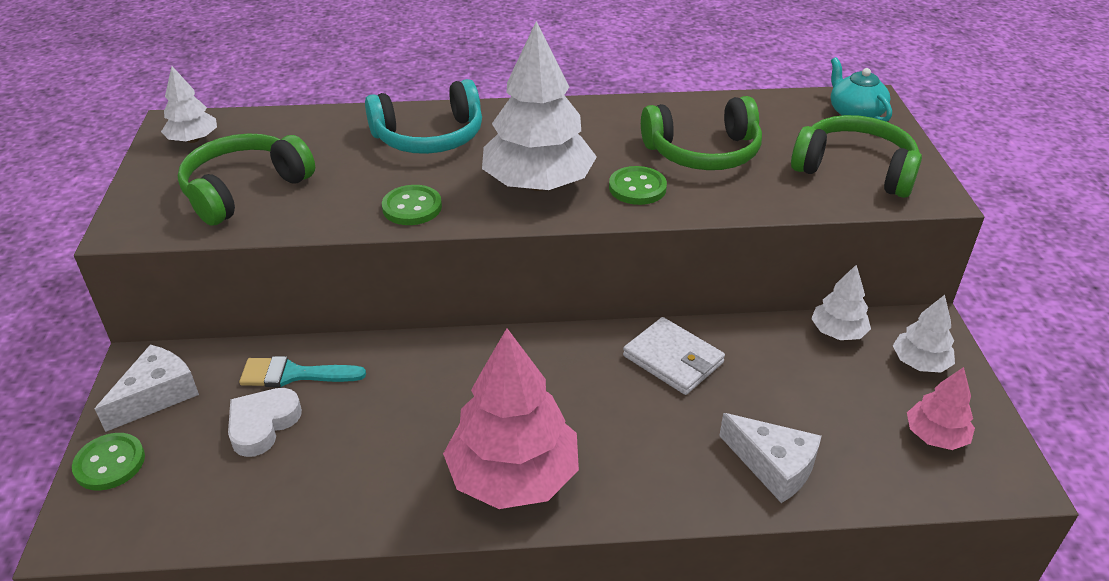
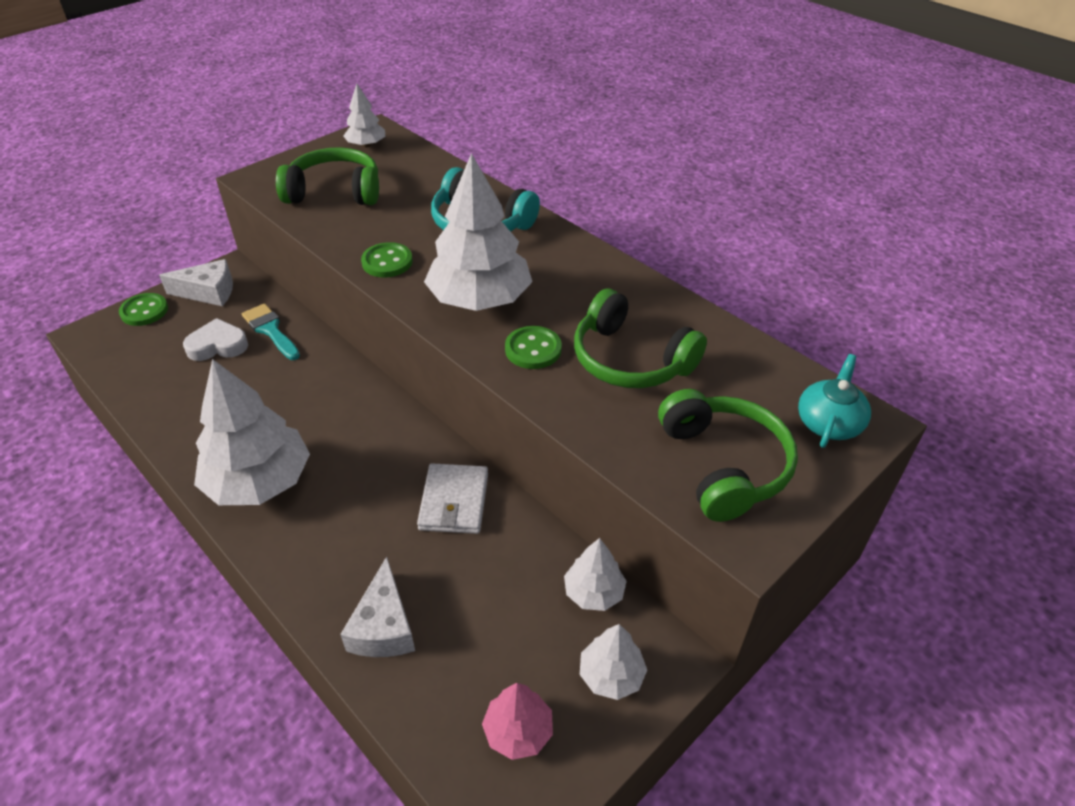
camera: 50 degrees right, 5 degrees up
(513, 476) = (259, 481): pink tree -> white tree

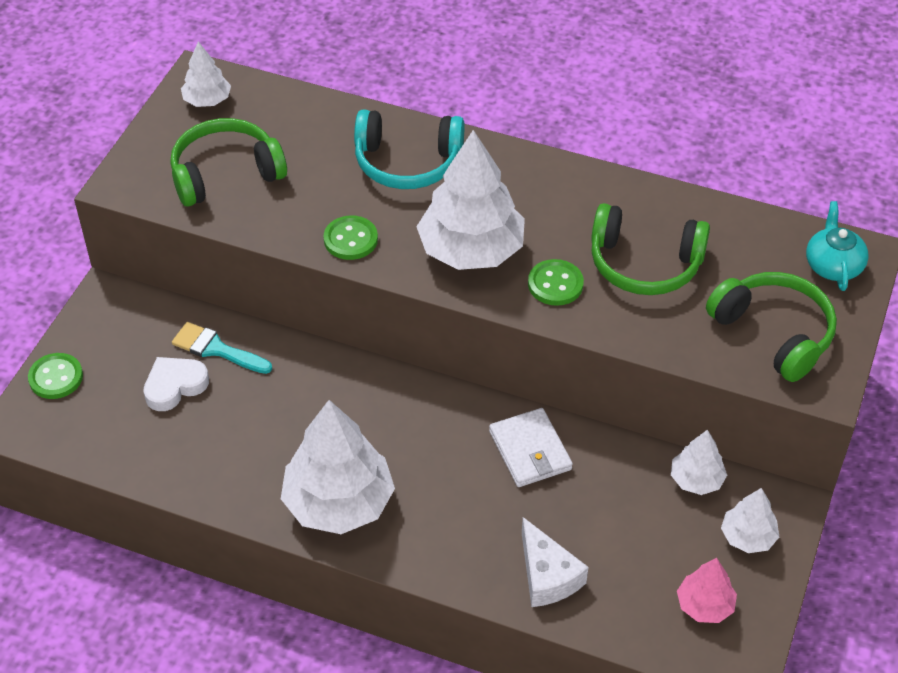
camera: 25 degrees left, 5 degrees up
(208, 292) = (108, 330): white cheese -> none

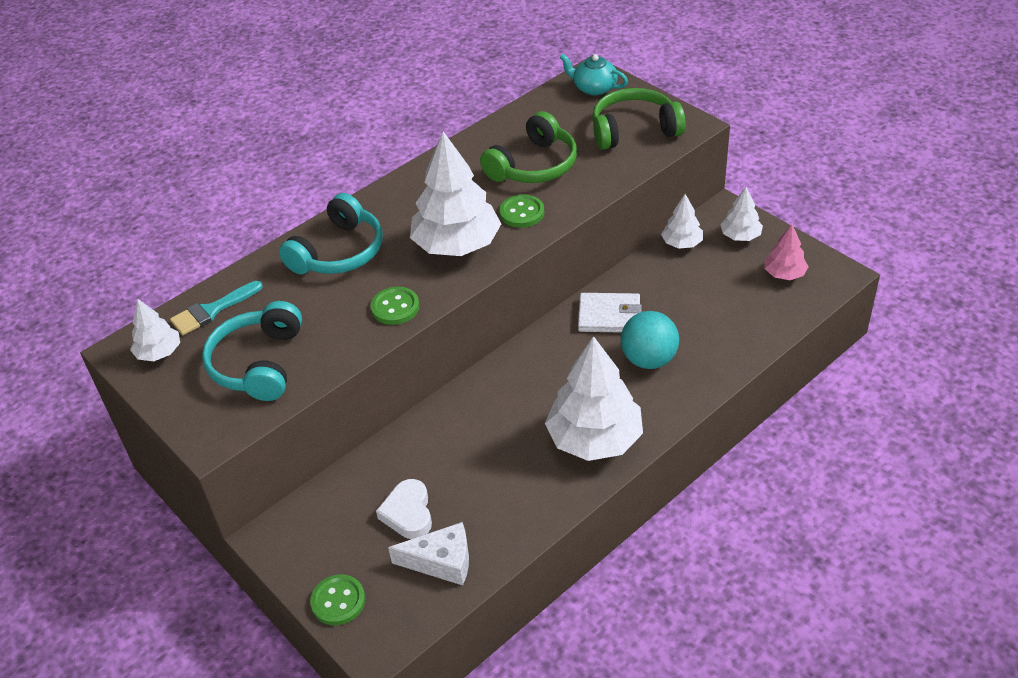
camera: 60 degrees left, 5 degrees down
(216, 349) = (387, 473): turquoise brush -> turquoise brush (212, 311)
(225, 173) = (258, 363): green headphones -> turquoise headphones
(480, 512) = (649, 359): none -> turquoise ball
(547, 576) = (723, 342): white cheese -> white cheese (441, 562)

